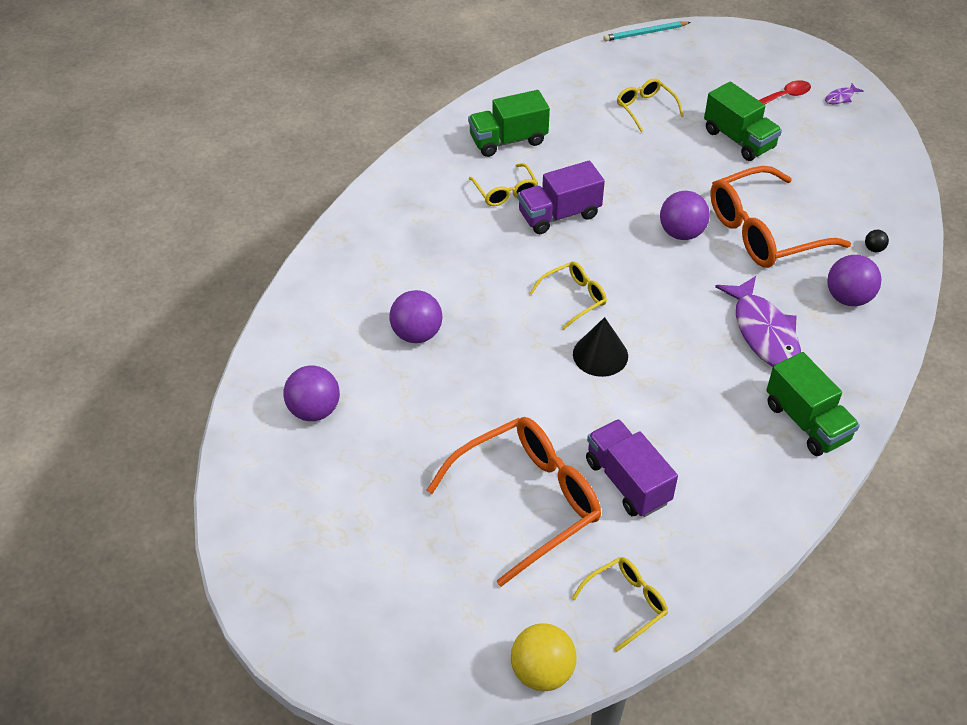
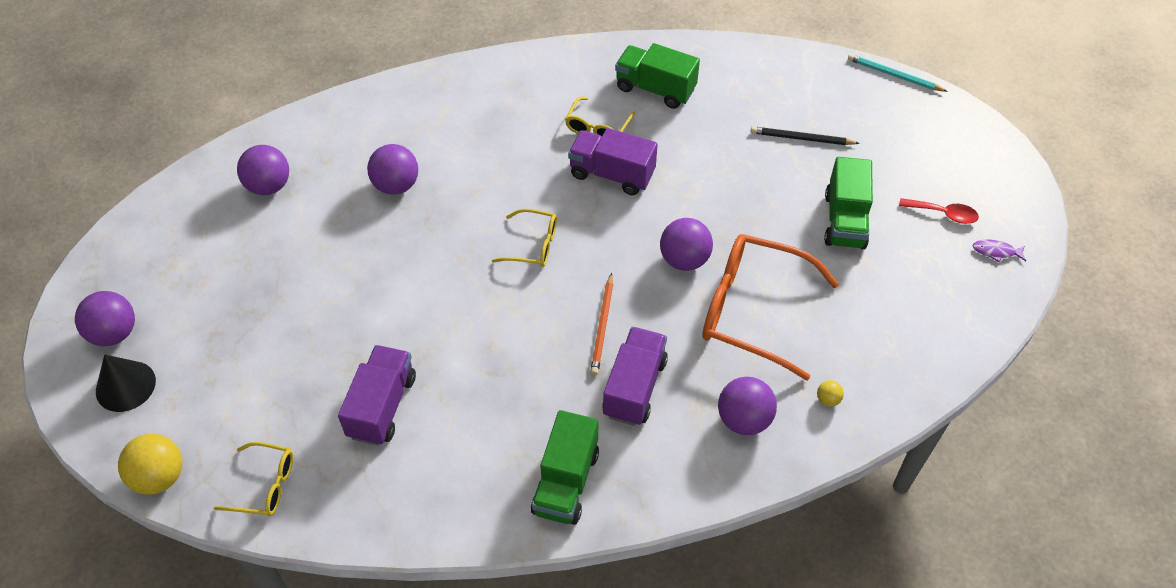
camera: 45 degrees right, 5 degrees up
(348, 613) = (114, 333): none -> purple ball
(528, 501) = (304, 360): orange glasses -> none
(600, 355) = (492, 302): black cone -> black cone (125, 386)
(645, 108) = (801, 138): yellow glasses -> black pencil
(692, 312) = (602, 326): none -> orange pencil
(763, 332) = (634, 387): purple fish -> purple truck
(874, 249) = (828, 399): black ball -> yellow ball

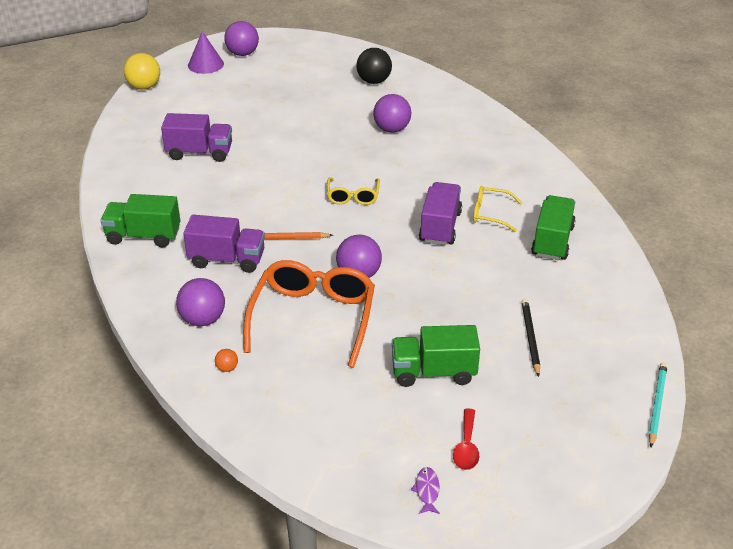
camera: 80 degrees right, 15 degrees down
(125, 386) = (205, 64): black cone -> purple cone
(265, 485) = (139, 121): yellow glasses -> none
(269, 186) = (374, 81): purple ball -> black ball
(828, 399) = (227, 368): yellow ball -> orange ball

